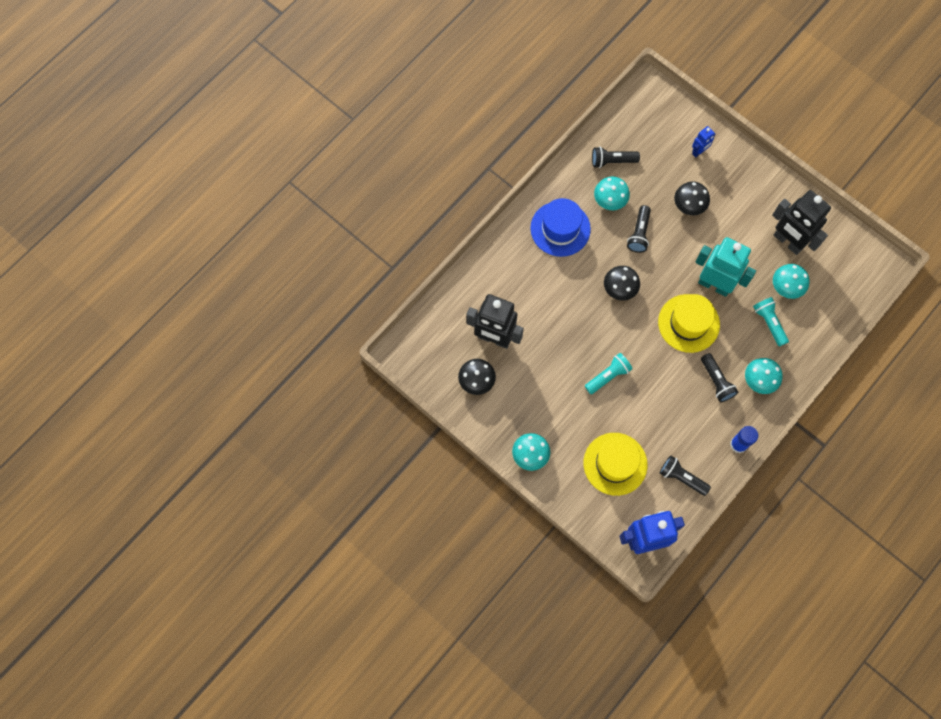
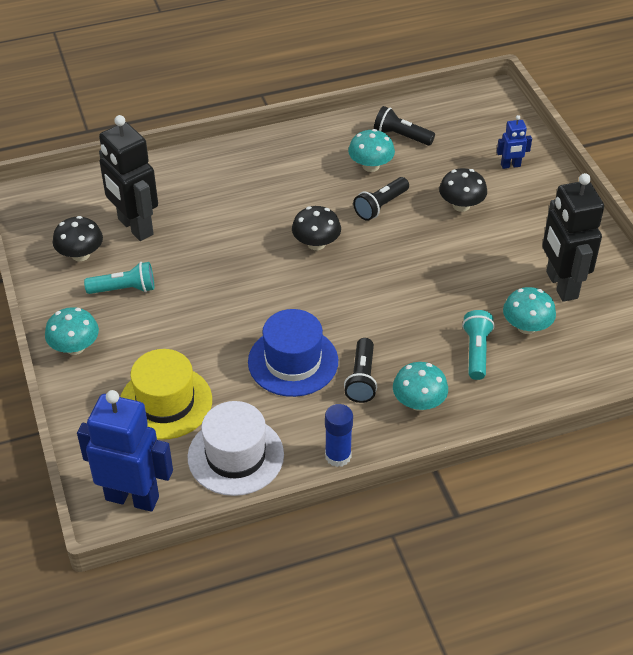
camera: 30 degrees right, 25 degrees down
(560, 229) = (293, 167): blue hat -> blue hat (293, 361)
(608, 376) = (232, 315): turquoise flashlight -> turquoise flashlight (124, 289)
(682, 477) = (235, 456): black flashlight -> white hat
(688, 323) = (373, 309): yellow hat -> none
(714, 284) = (434, 286): turquoise robot -> none

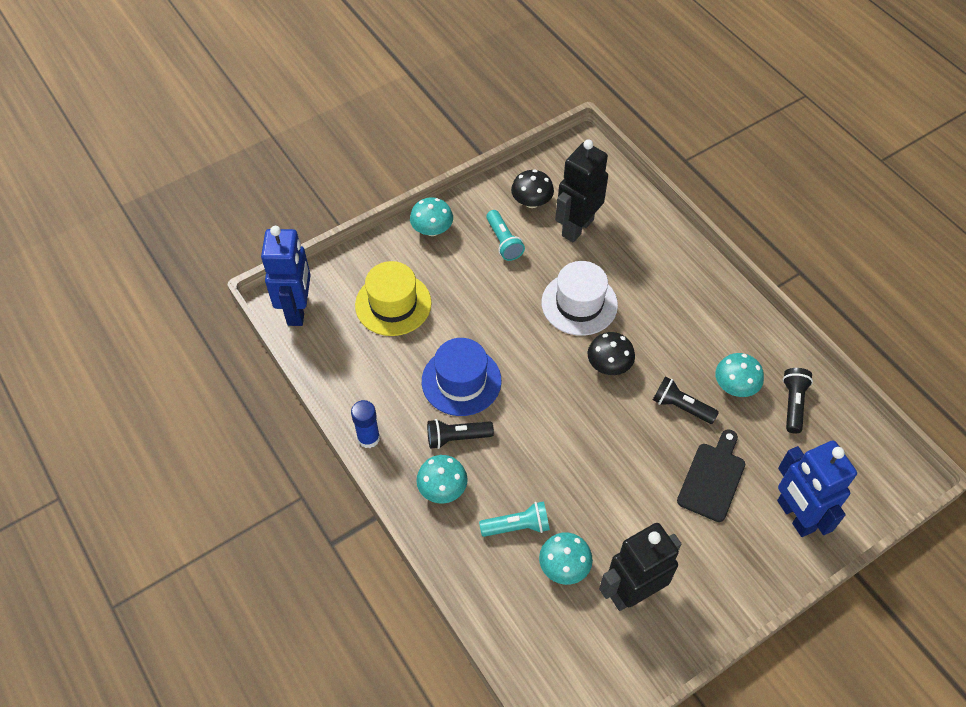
camera: 75 degrees right, 10 degrees up
(235, 456) = (352, 365): white hat -> white hat (579, 304)
(461, 205) = (712, 478): black mushroom -> black cutting board
(510, 165) = (795, 516): blue robot -> blue robot, size x2.12

